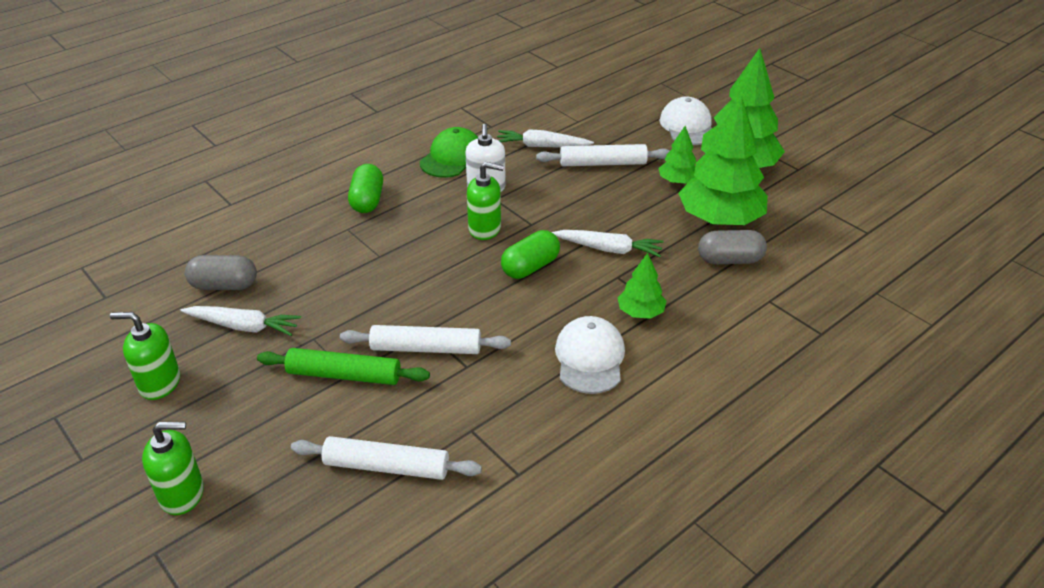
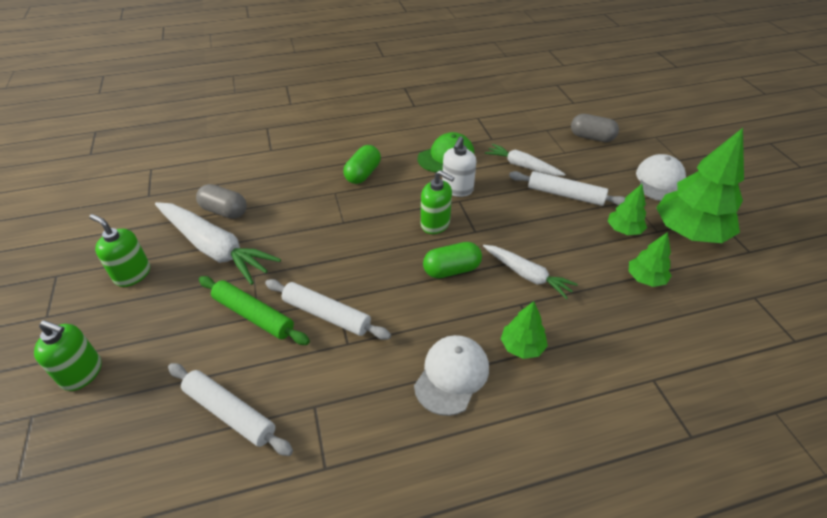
camera: 25 degrees right, 5 degrees up
(243, 326) = (214, 248): white carrot -> white carrot, size x1.72
(720, 219) = (645, 278): green tree -> green tree, size x0.49
(730, 260) = (634, 323): grey capsule -> grey capsule (591, 137)

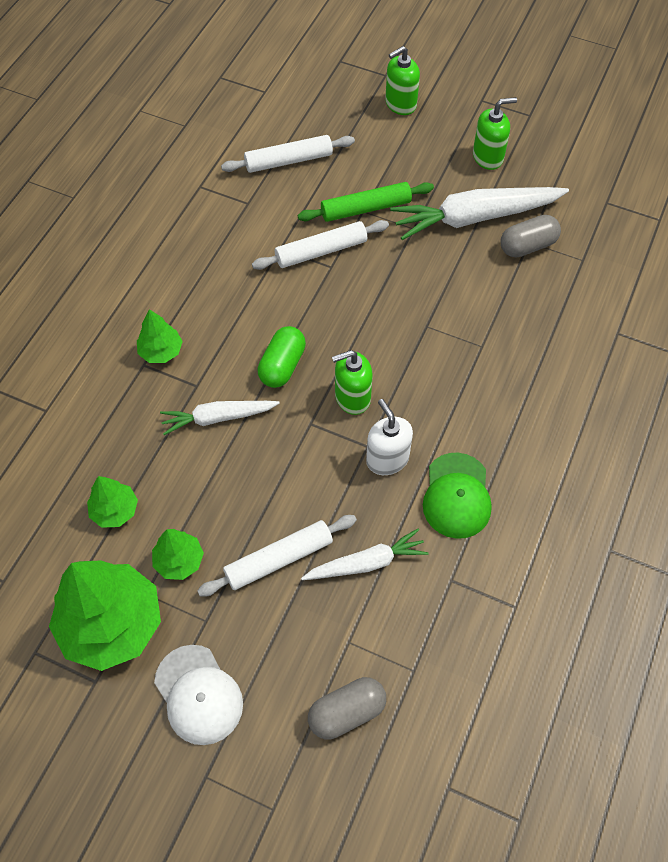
camera: 130 degrees right, 15 degrees up
(363, 174) = (493, 390): green capsule -> none
(452, 375) = (187, 290): white cap -> none

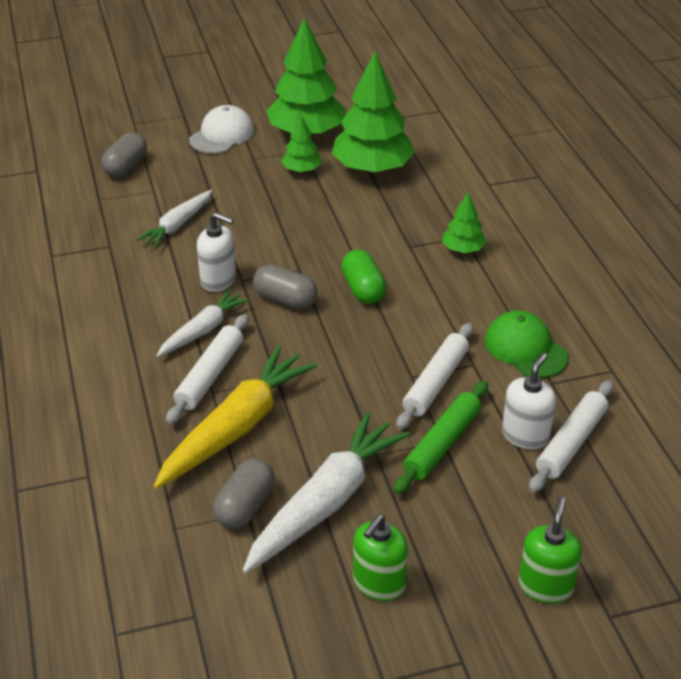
camera: 140 degrees right, 20 degrees down
(115, 510) = (372, 169): green tree -> green tree, size x2.03
(198, 695) = (222, 135): white cap -> white cap turned 105 degrees clockwise
(218, 418) = (369, 238): white carrot -> white carrot (203, 330)
(279, 559) = (239, 200): white rolling pin -> white rolling pin (210, 376)
(309, 182) = (525, 435): none -> white soap dispenser
(352, 397) = (285, 300): green soap dispenser -> grey capsule
(456, 496) = (144, 287): green cap -> green cap (525, 348)
(487, 305) = (237, 427): none -> yellow carrot

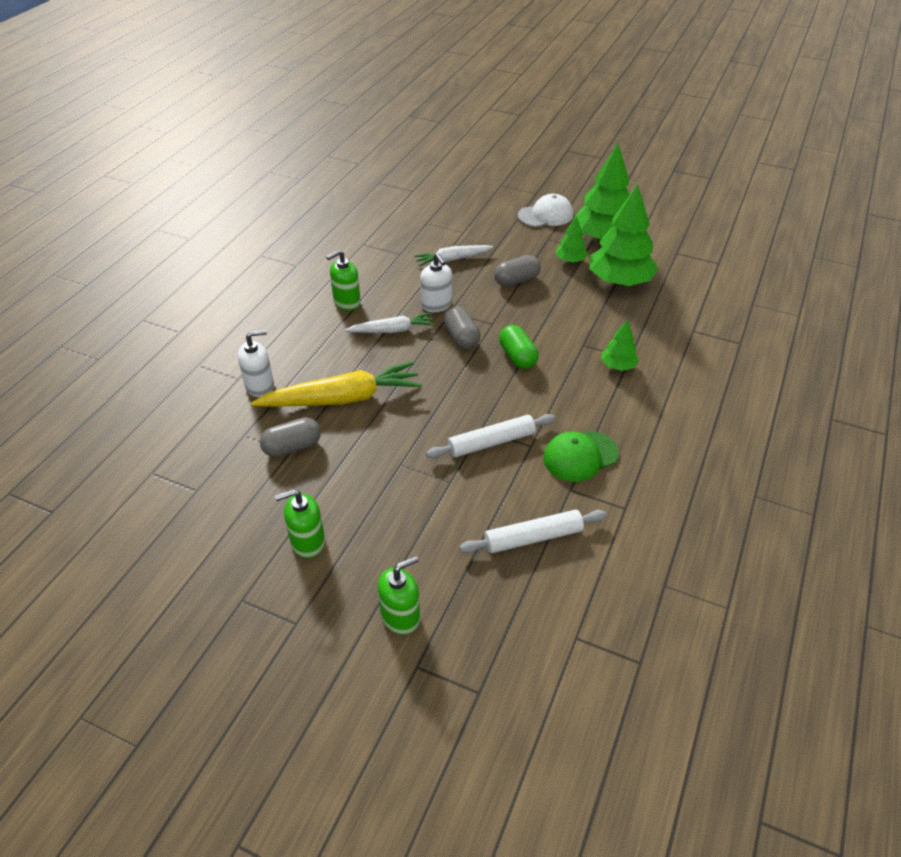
camera: 40 degrees right, 5 degrees up
(113, 327) = (347, 302): none -> green soap dispenser
(126, 167) = (464, 210): grey capsule -> grey capsule (516, 281)
(210, 376) = (364, 359): white rolling pin -> none
(326, 502) = (337, 474): white carrot -> none
(363, 289) = (517, 357): green capsule -> green capsule turned 45 degrees counterclockwise
(442, 444) = (447, 483): green rolling pin -> none
(525, 348) = (580, 456): green cap -> green cap turned 120 degrees counterclockwise
(525, 435) = (508, 512): white soap dispenser -> white soap dispenser (260, 386)

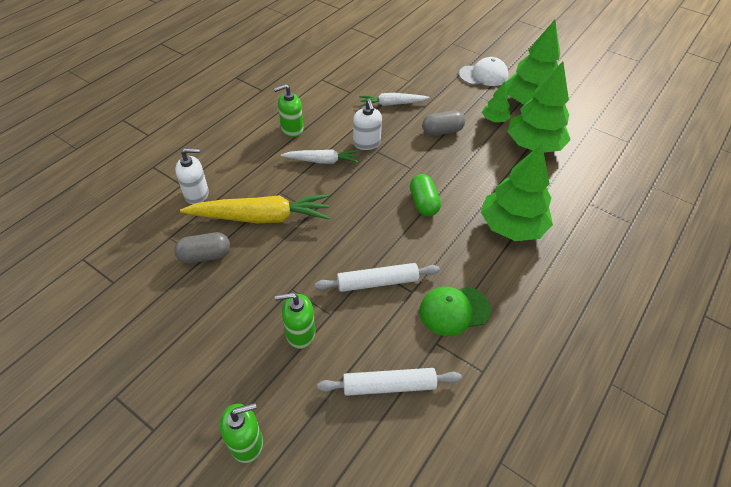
camera: 10 degrees right, 5 degrees up
(307, 542) = (189, 350): green soap dispenser -> green soap dispenser (300, 333)
(461, 337) = (379, 177): grey capsule -> none
(618, 366) = (512, 227): green tree -> green tree, size x2.03

